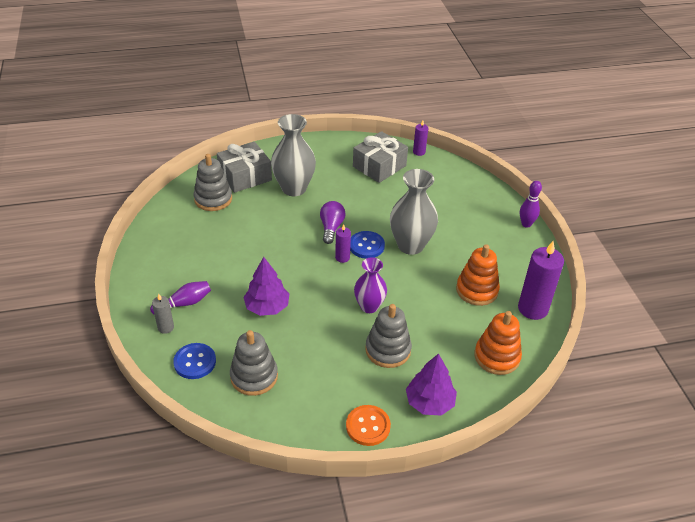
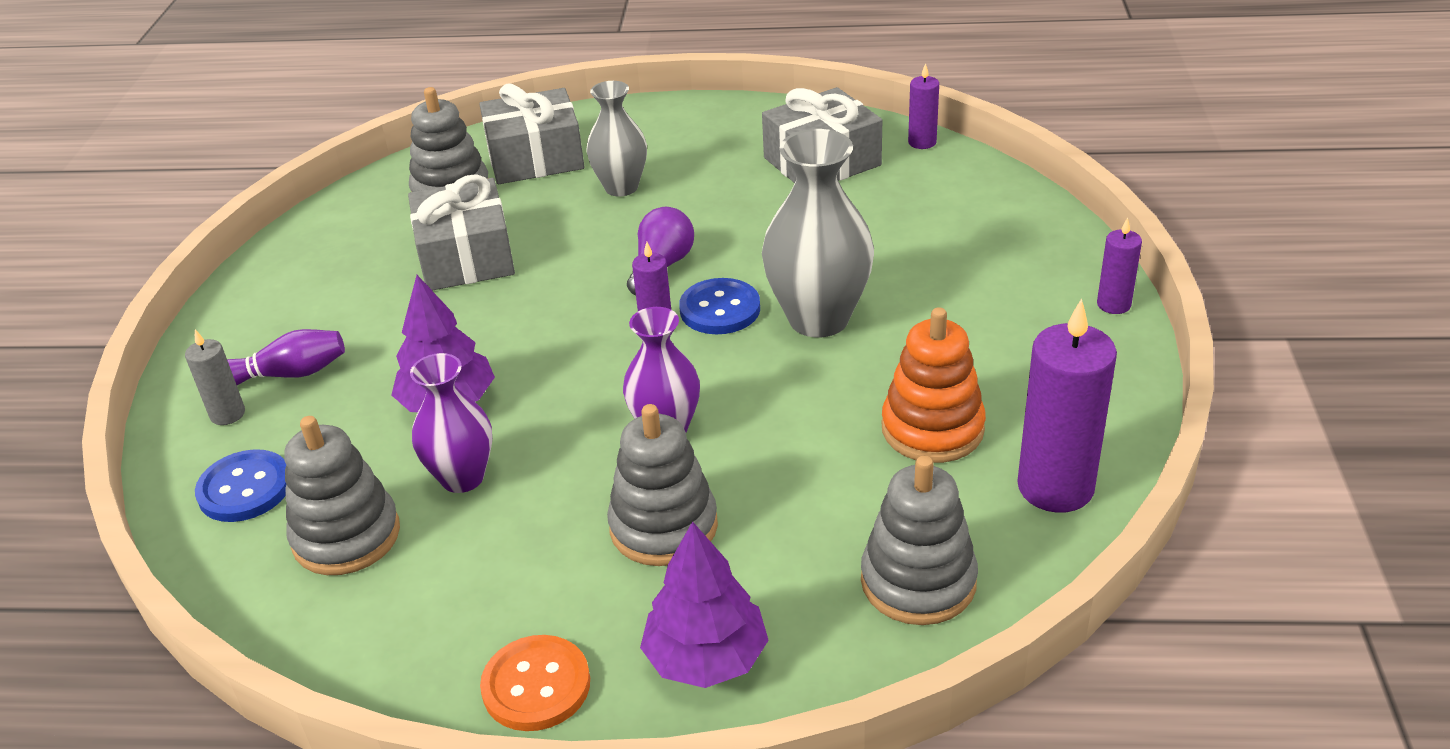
camera: 20 degrees right, 5 degrees down
(238, 233) = (466, 257): none -> grey gift
(291, 341) = (462, 477): none -> purple vase
(294, 188) = (621, 187): grey vase -> grey vase, size x0.64
(497, 357) = (918, 581): orange stacking toy -> grey stacking toy
(526, 224) = (1113, 304): purple bowling pin -> purple candle

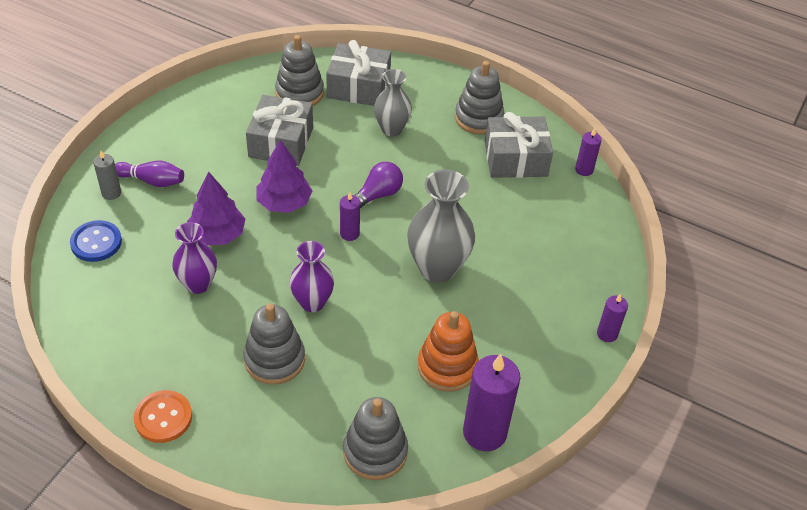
camera: 20 degrees right, 10 degrees up
(346, 536) = (126, 293): grey stacking toy -> grey stacking toy (478, 118)
(706, 658) = (247, 442): purple tree -> purple tree (284, 203)
(720, 309) = (390, 238): blue button -> none

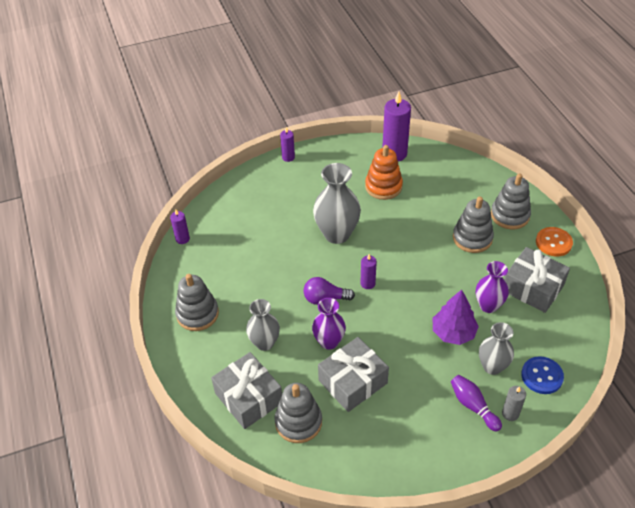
camera: 135 degrees left, 0 degrees up
(154, 224) = (492, 366): none -> grey vase
(284, 203) = (391, 330): purple tree -> none
(312, 302) = (426, 256): purple vase -> purple vase (329, 342)
(375, 452) = (454, 173): grey stacking toy -> grey stacking toy (510, 215)
(515, 159) = (212, 270): grey gift -> grey gift (533, 288)

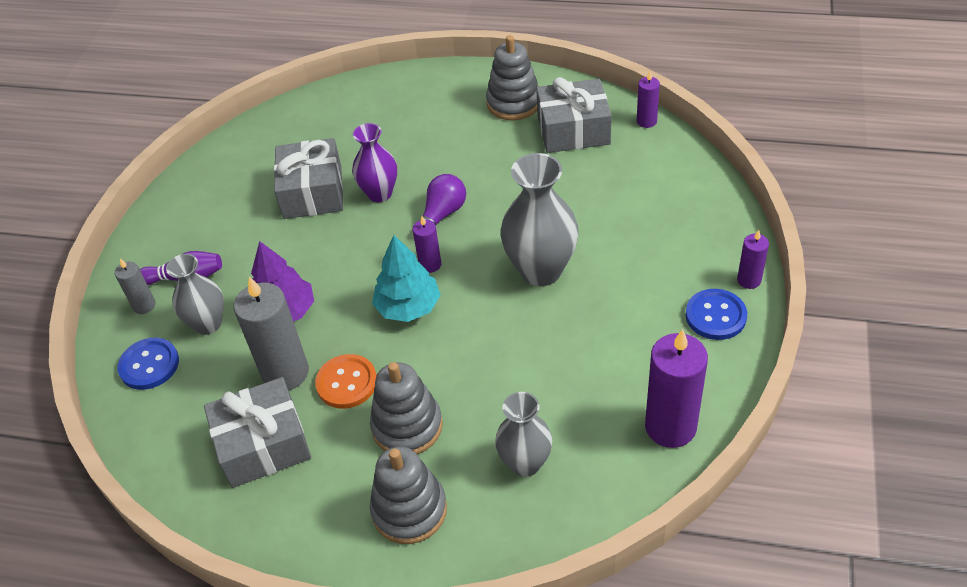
camera: 125 degrees right, 0 degrees up
(248, 398) = (372, 109): grey gift -> grey gift (573, 130)
(264, 343) = (427, 142): grey vase -> grey vase (525, 463)
(298, 422) = (310, 135): grey stacking toy -> none
(320, 161) = (715, 316): none -> blue button
(383, 186) = (598, 370): orange stacking toy -> none
(404, 277) = (408, 307): none -> turquoise tree
(488, 305) = (285, 373): purple vase -> grey candle
(553, 243) = (309, 534): orange button -> orange button (347, 383)

